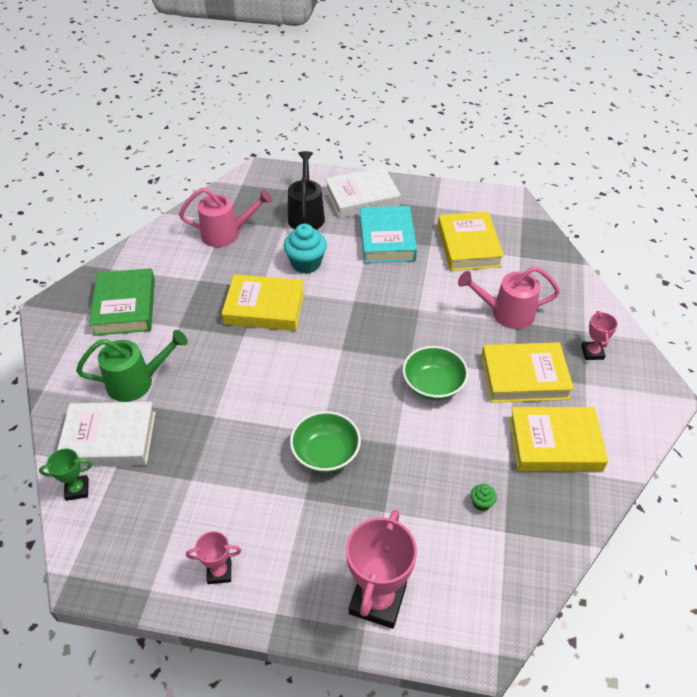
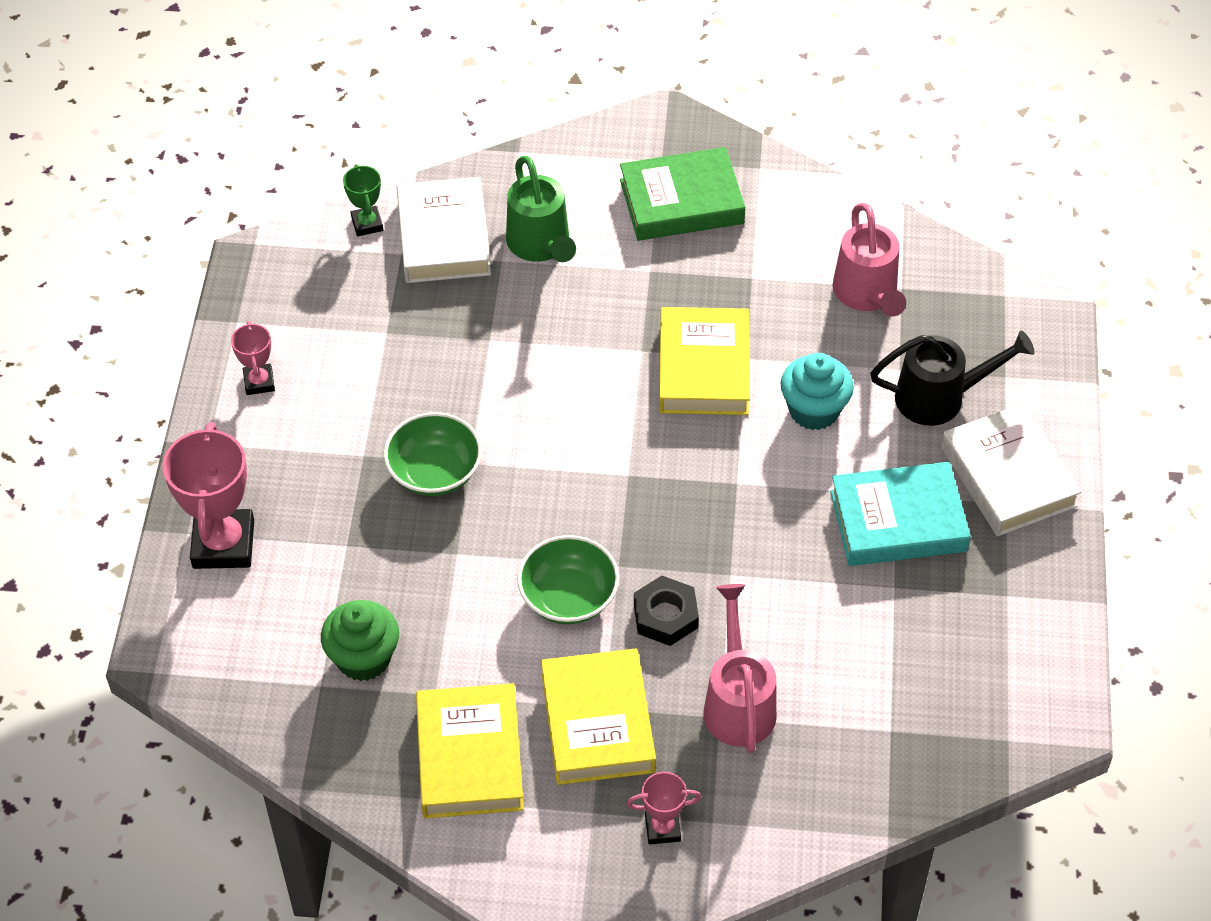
camera: 85 degrees right, 5 degrees up
(377, 600) = (223, 544): pink trophy -> pink trophy turned 75 degrees clockwise
(447, 340) = (665, 616): none -> black nut
(468, 246) = (903, 647): yellow book -> none
(481, 503) = (363, 658): green cupcake -> green cupcake, size x2.14

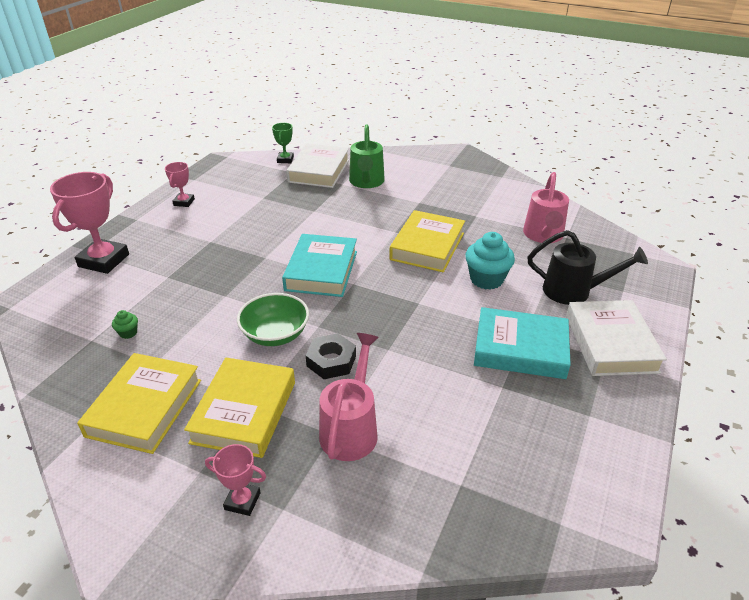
camera: 20 degrees right, 15 degrees down
(363, 658) = (128, 333): green cupcake -> green cupcake, size x0.47
(434, 472) = (242, 256): green bowl -> none
(570, 464) = (321, 270): none -> turquoise book
(681, 202) = (452, 181): green book -> none

